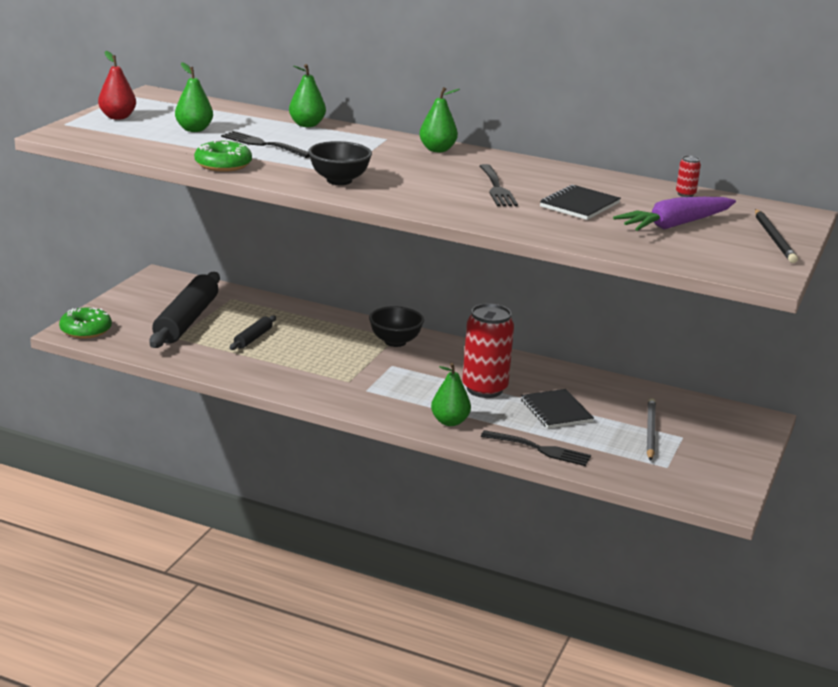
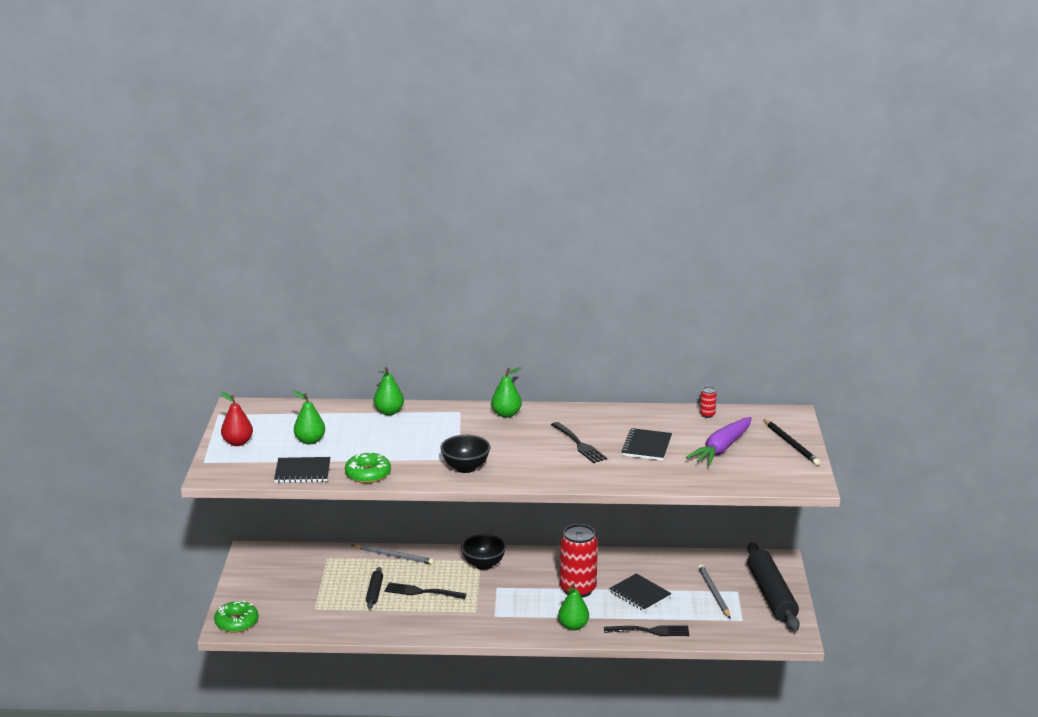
camera: 20 degrees left, 0 degrees up
(155, 150) = (302, 472): none -> black notebook
(186, 321) = (309, 590): black rolling pin -> black rolling pin (771, 595)
(263, 144) = (376, 443): black fork -> black fork (421, 592)
(303, 312) = (393, 556): none -> grey pencil

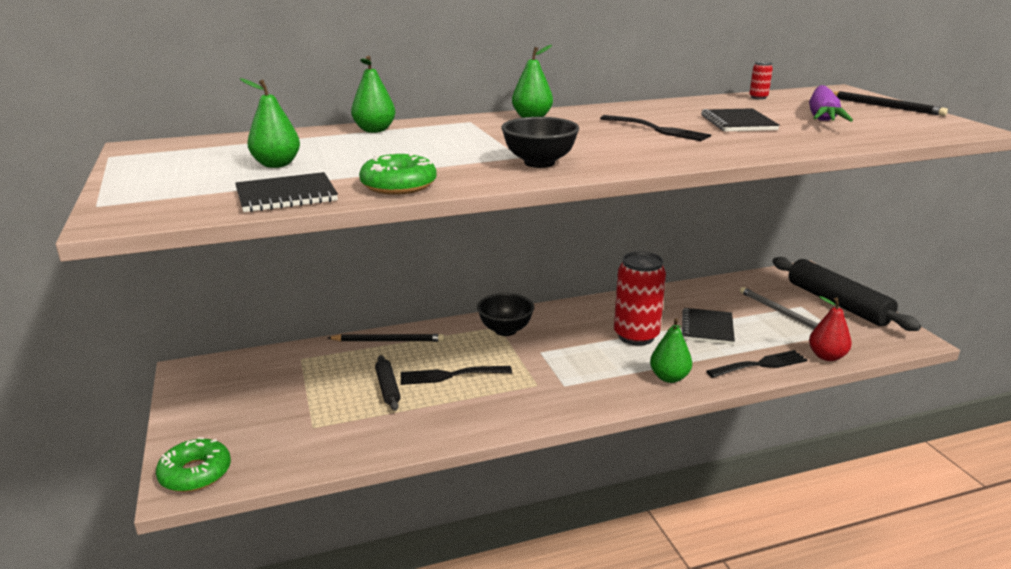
camera: 20 degrees left, 0 degrees up
(238, 442) = (153, 179): red pear -> red pear (826, 356)
(393, 556) = (388, 341): grey pencil -> black pencil
(640, 594) = (707, 328): black notebook -> black notebook turned 75 degrees clockwise

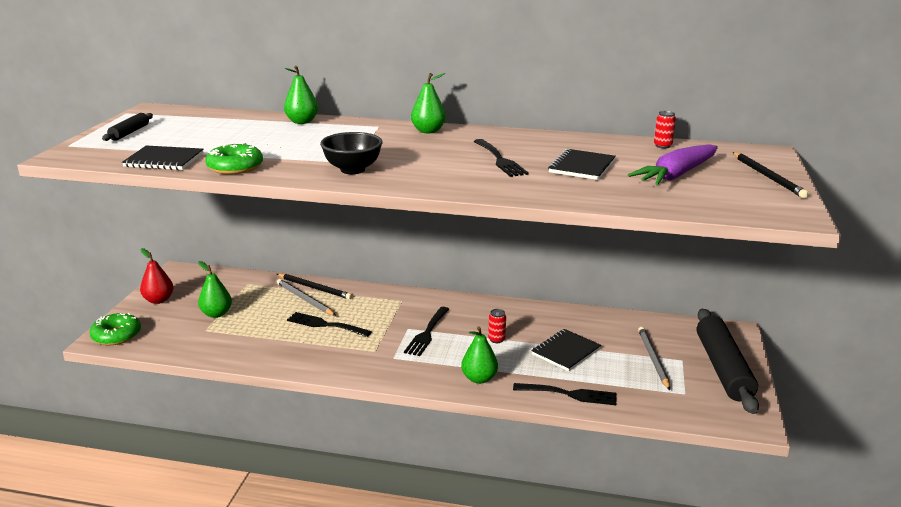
camera: 30 degrees right, 0 degrees up
(276, 164) = (198, 137): green pear -> green pear (216, 314)
(388, 388) = (276, 320): black rolling pin -> black rolling pin (129, 132)
(393, 356) = (305, 299): none -> grey pencil
(505, 330) = (403, 304): black bowl -> none
(565, 351) = (427, 333): none -> black fork
(636, 336) = (496, 339): red can -> red can, size x0.41
(826, 356) = (640, 408): red pear -> red pear (159, 300)

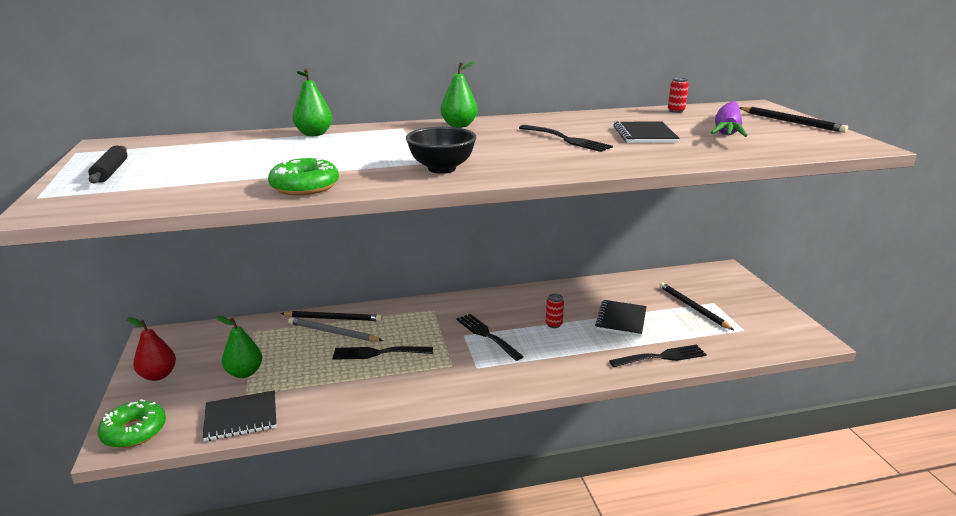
camera: 25 degrees left, 0 degrees up
(164, 160) = (202, 193): black notebook -> black notebook (241, 417)
(427, 333) = (486, 335): black fork -> black fork turned 150 degrees clockwise
(479, 378) = (574, 365): green pear -> none
(653, 359) = (693, 308): grey pencil -> black pencil
(723, 368) = (748, 301): black rolling pin -> none

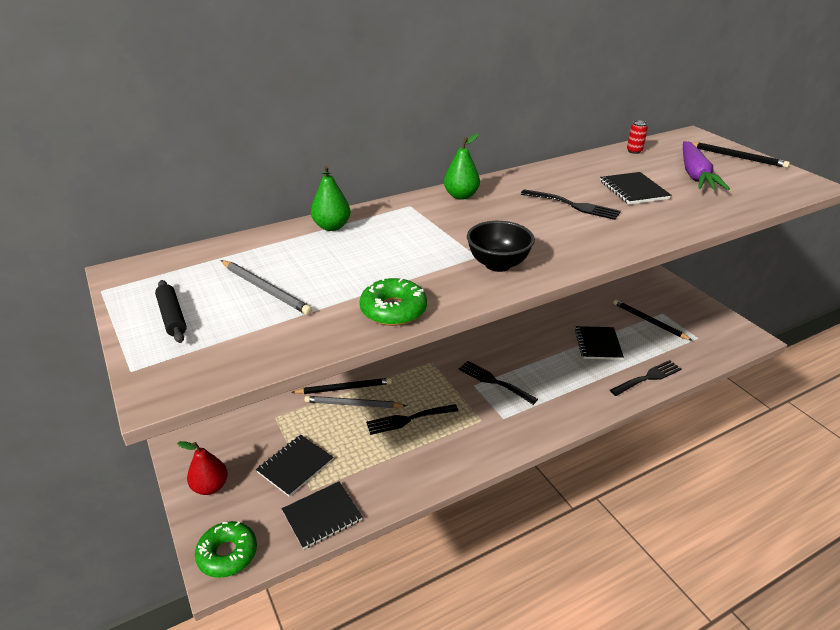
camera: 15 degrees left, 10 degrees up
(208, 164) = (265, 289): none -> grey pencil
(244, 373) = (295, 466): green pear -> black notebook
(553, 324) = (545, 359): red can -> none

